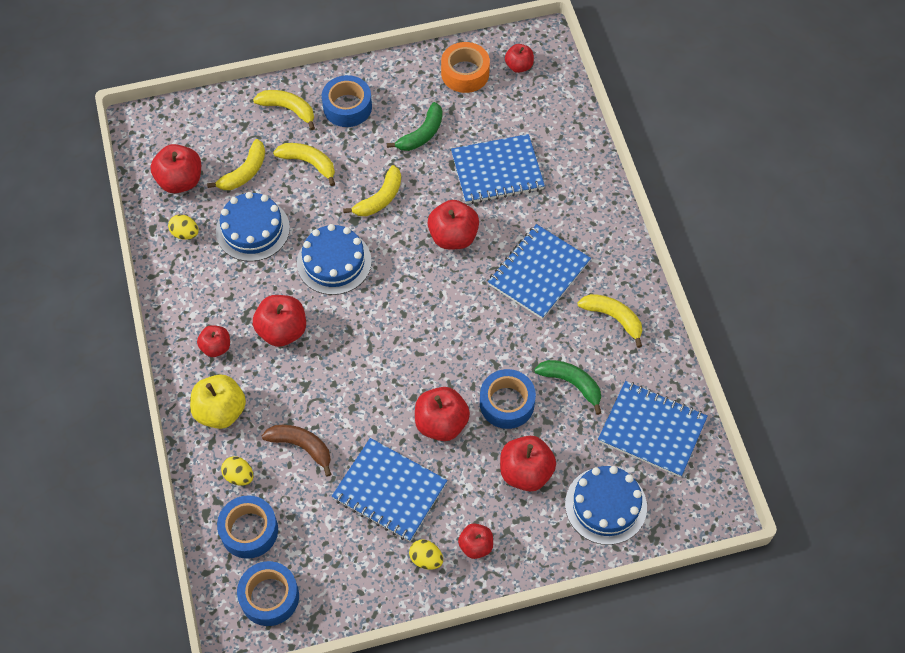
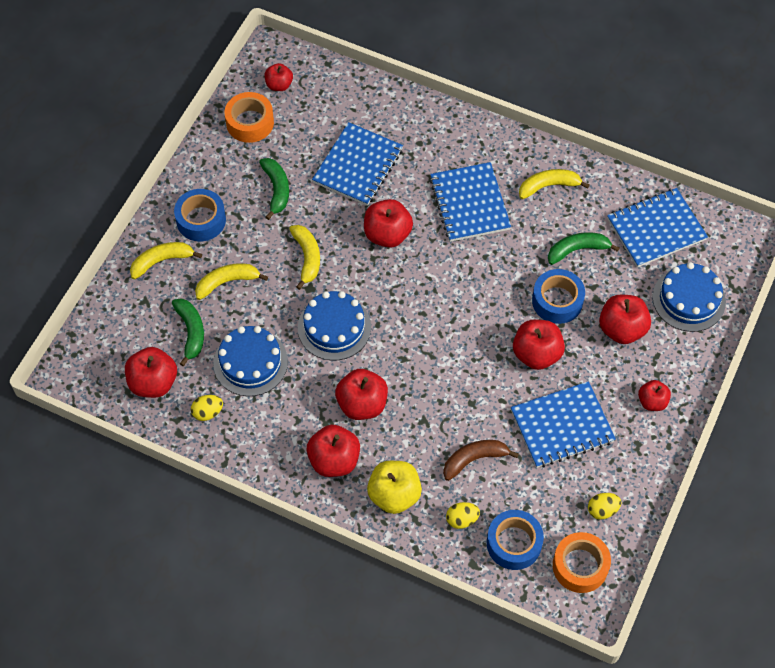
camera: 50 degrees left, 0 degrees up
(216, 347) = (334, 460): red apple -> red apple, size x1.63
(244, 172) = (191, 332): yellow banana -> green banana
(269, 597) = (580, 566): blue tape -> orange tape
(426, 559) = (636, 440): yellow egg -> yellow egg (602, 510)

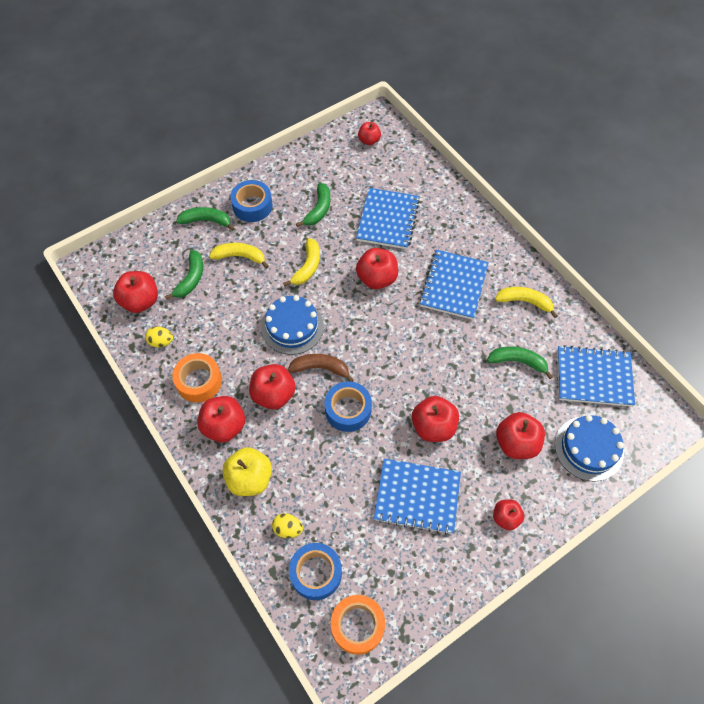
camera: 30 degrees right, 0 degrees up
(162, 261) = (206, 221): yellow banana -> green banana
(250, 122) = (331, 156): orange tape -> orange tape (199, 381)
(250, 362) = (216, 321): blue cake -> none
(358, 166) = (387, 220): blue notebook -> blue notebook turned 45 degrees counterclockwise
(474, 459) = (329, 485): brown banana -> brown banana (320, 368)
(557, 301) = (476, 393): blue tape -> blue tape (348, 410)
(602, 510) = (406, 587): yellow egg -> none

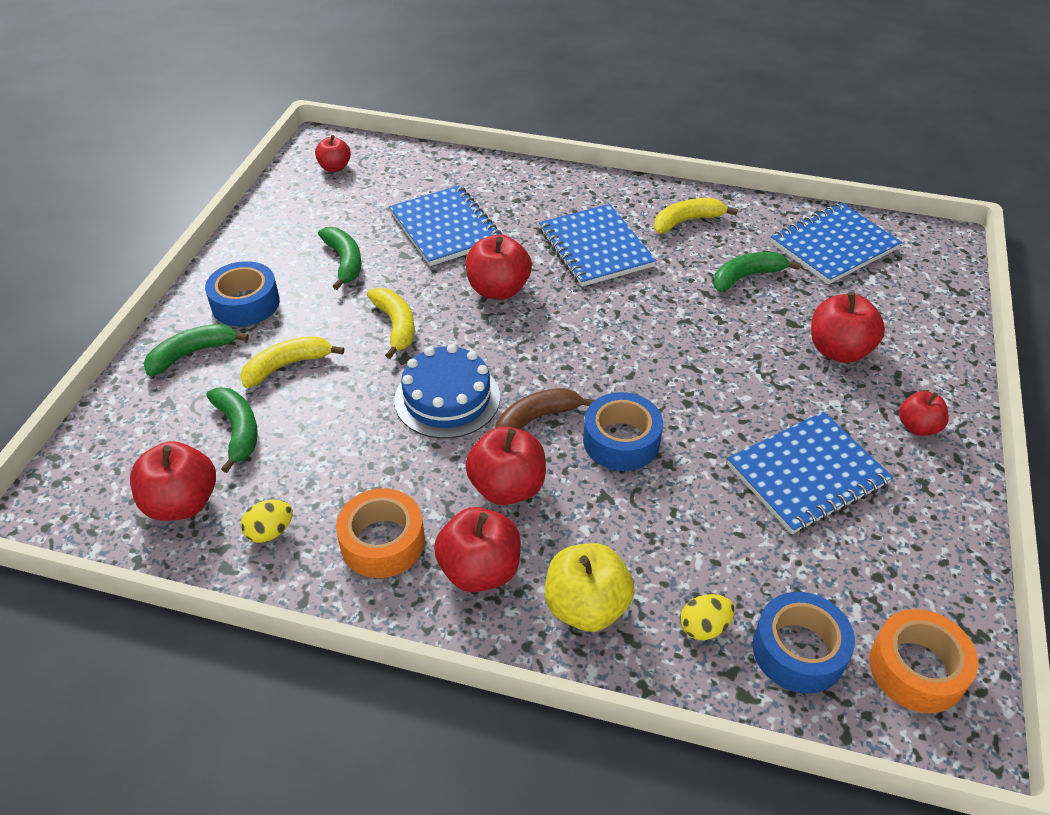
camera: 40 degrees left, 15 degrees down
(433, 427) = (737, 392): red apple -> none
(588, 448) = (908, 309): blue cake -> none

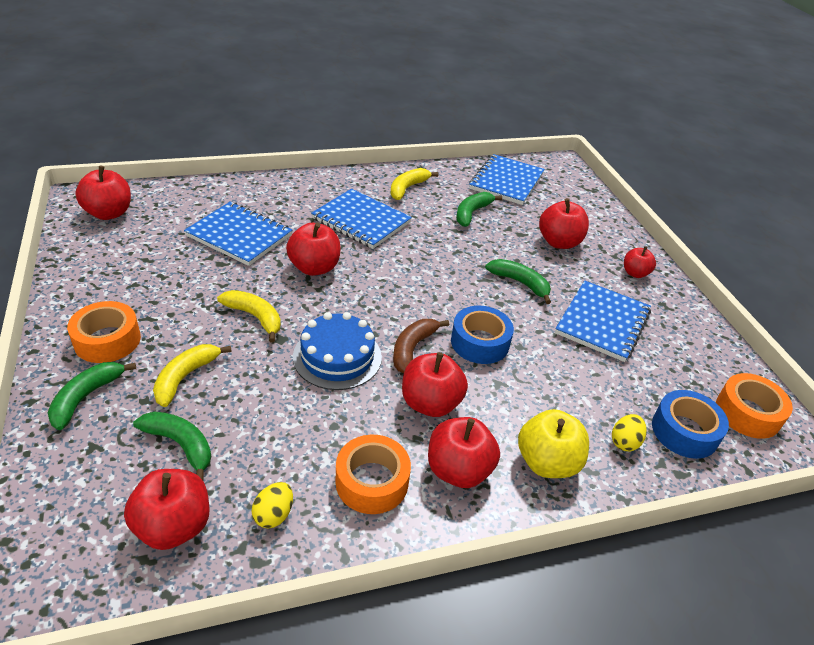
camera: 35 degrees left, 5 degrees down
(245, 303) = (107, 340): blue tape -> orange tape
(335, 167) = (109, 213): red apple -> red apple, size x1.63
(344, 262) = (174, 282): green banana -> green banana (520, 283)

